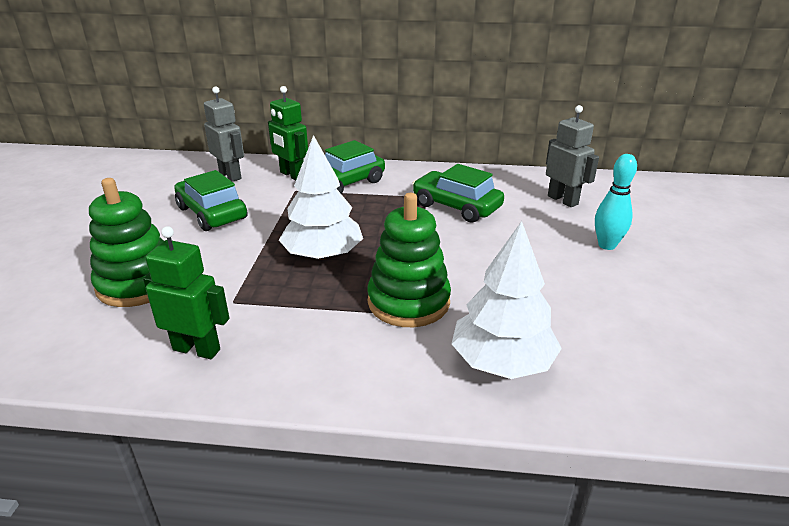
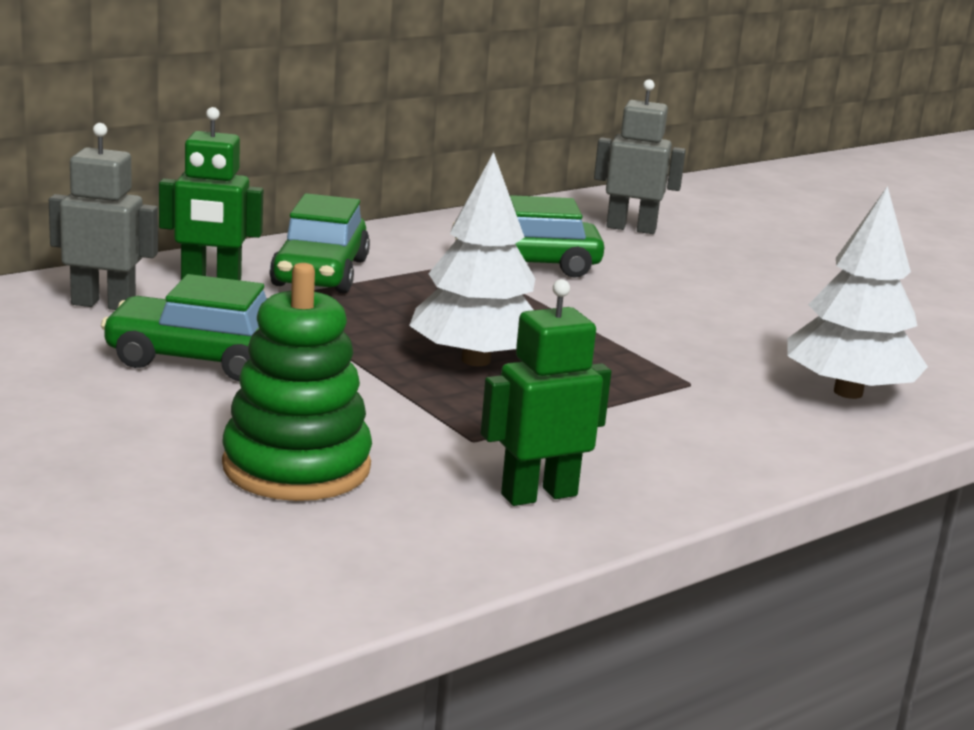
camera: 45 degrees left, 10 degrees down
(408, 302) = (669, 373): green stacking toy -> none
(607, 245) = (755, 264): turquoise bowling pin -> none

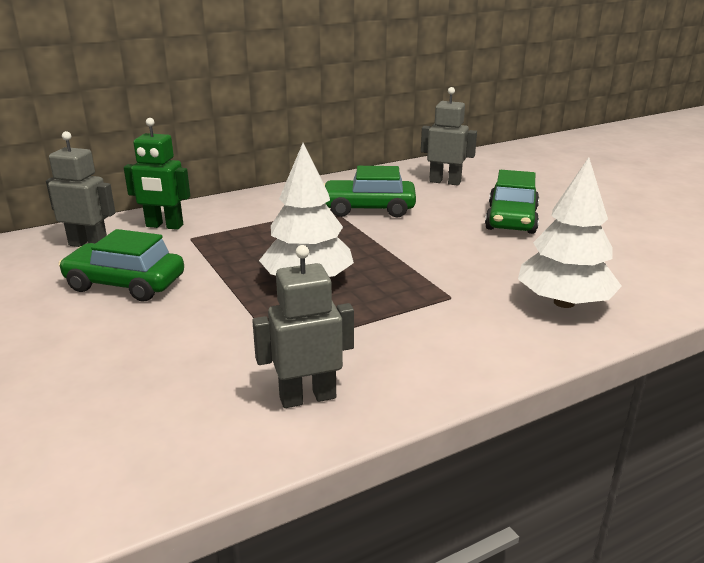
camera: 10 degrees right, 5 degrees up
(296, 467) = (144, 372): green stacking toy -> none
(320, 273) = (235, 219): green car -> green car (511, 219)
(538, 495) = (307, 397): green robot -> grey robot

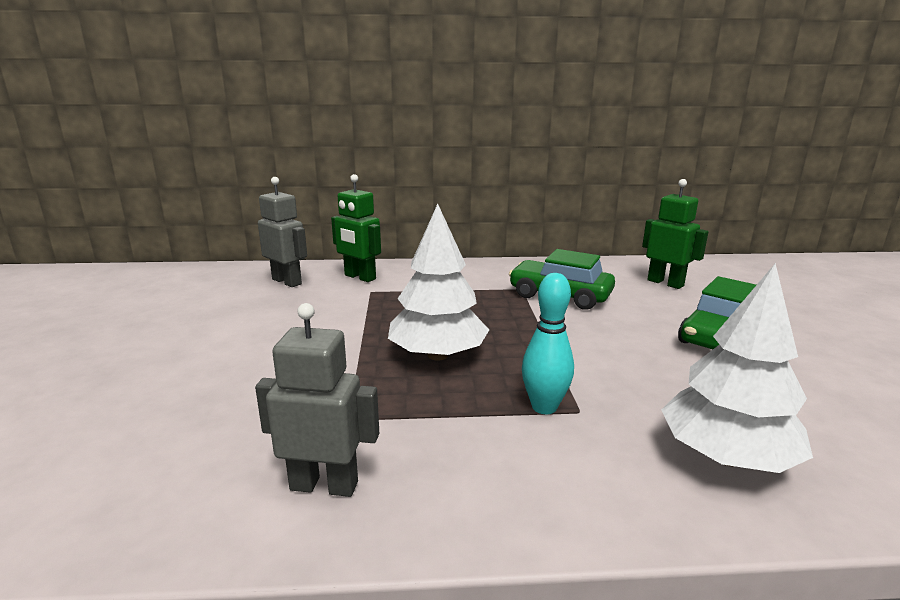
camera: 25 degrees right, 5 degrees down
(125, 284) = (280, 321): green car -> none
(424, 300) = (544, 407): none -> turquoise bowling pin
(445, 182) = (665, 283): grey robot -> green robot

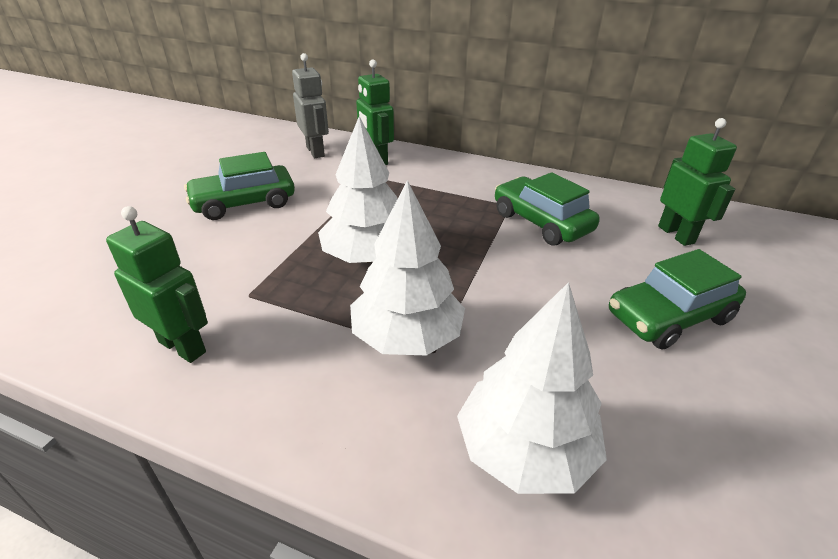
camera: 25 degrees right, 15 degrees up
(253, 340) = (244, 203): none -> green car
(324, 485) = (183, 346): grey robot -> green robot
(544, 407) = (406, 337): turquoise bowling pin -> white tree

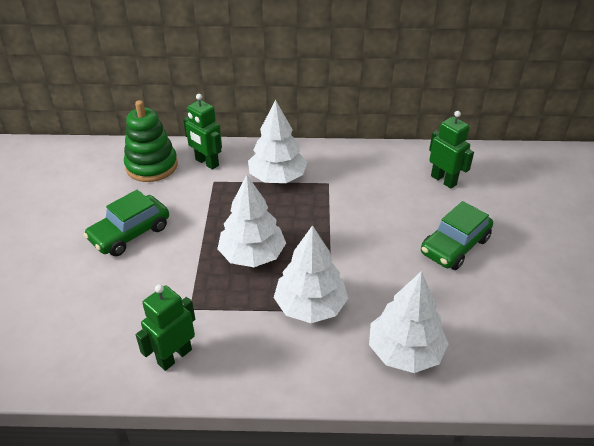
camera: 20 degrees left, 5 degrees up
(183, 346) = (174, 356): green robot -> green robot turned 60 degrees counterclockwise
(315, 152) = (151, 166): grey robot -> green stacking toy
(448, 188) = (277, 177): none -> white tree
(541, 222) = (355, 193): green car -> none

